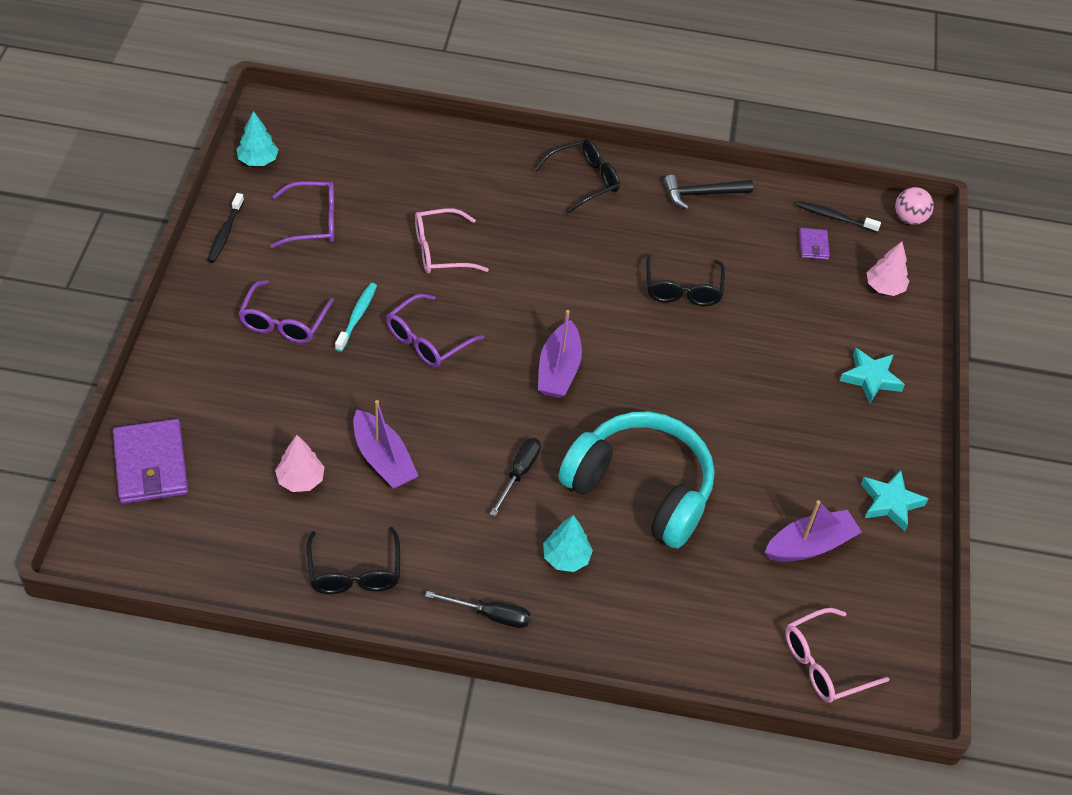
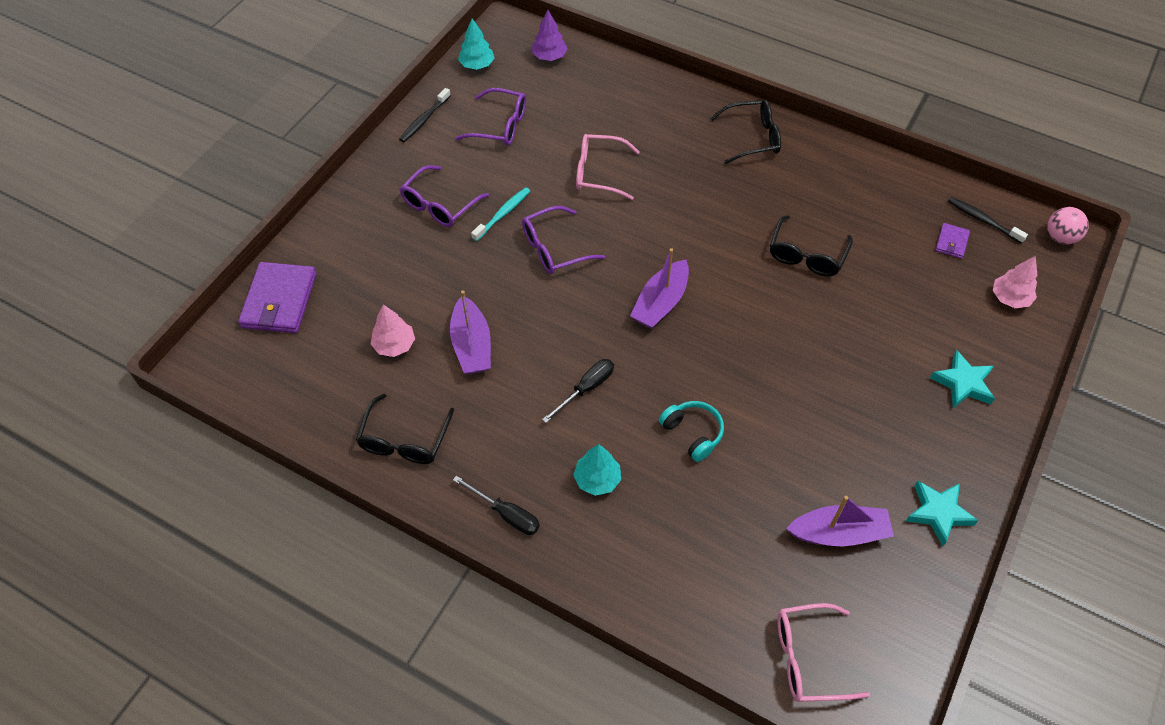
camera: 25 degrees right, 5 degrees up
(335, 135) = (549, 56): none -> purple tree
(640, 489) = (692, 433): turquoise headphones -> turquoise headphones, size x0.44
(702, 194) = (859, 172): black hammer -> none

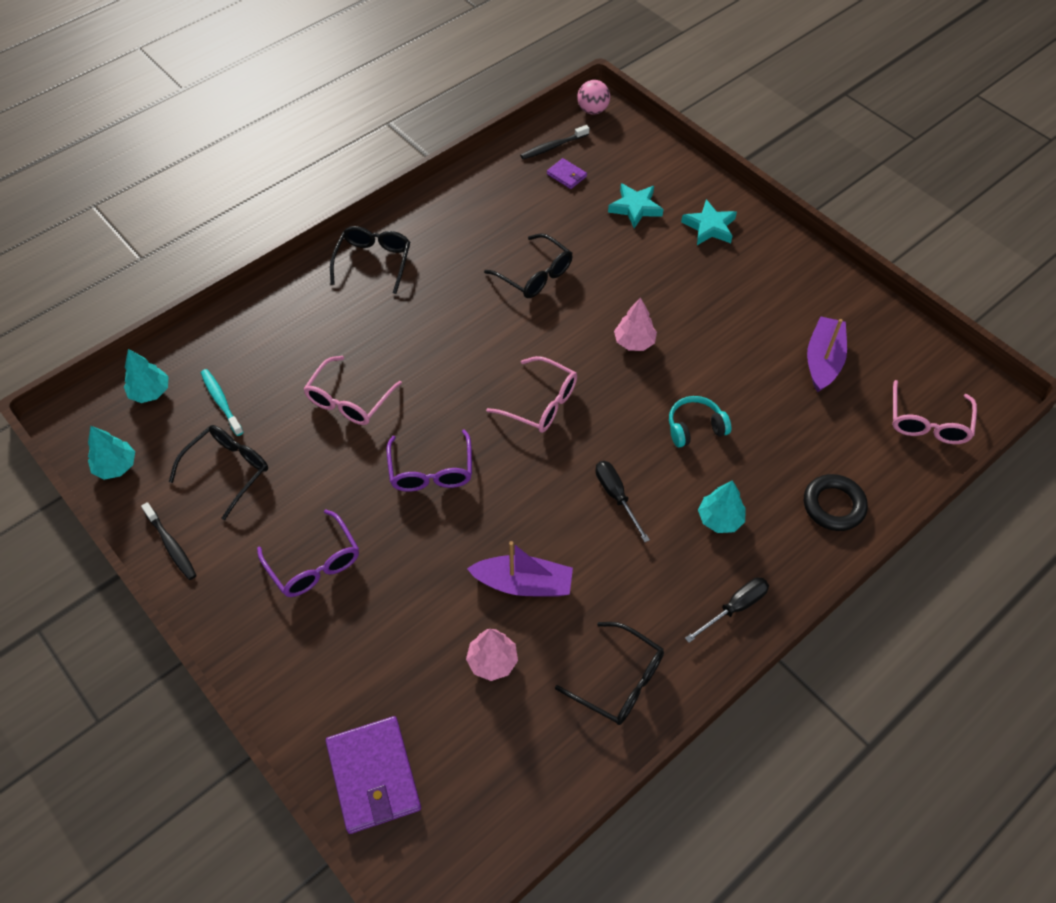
camera: 70 degrees left, 0 degrees up
(279, 301) = (373, 776): purple wallet -> purple wallet turned 45 degrees clockwise
(499, 125) = (227, 471): purple glasses -> black glasses
(502, 214) = (360, 505): turquoise toothbrush -> turquoise toothbrush (221, 401)
(549, 56) = (150, 392): purple tree -> turquoise tree
(656, 579) = (833, 505): none -> black ring
(661, 303) = (540, 403): purple boat -> pink glasses
(938, 513) = (822, 291): turquoise star -> turquoise star (635, 208)
(1010, 298) = (639, 165): pink tree -> pink tree (634, 342)

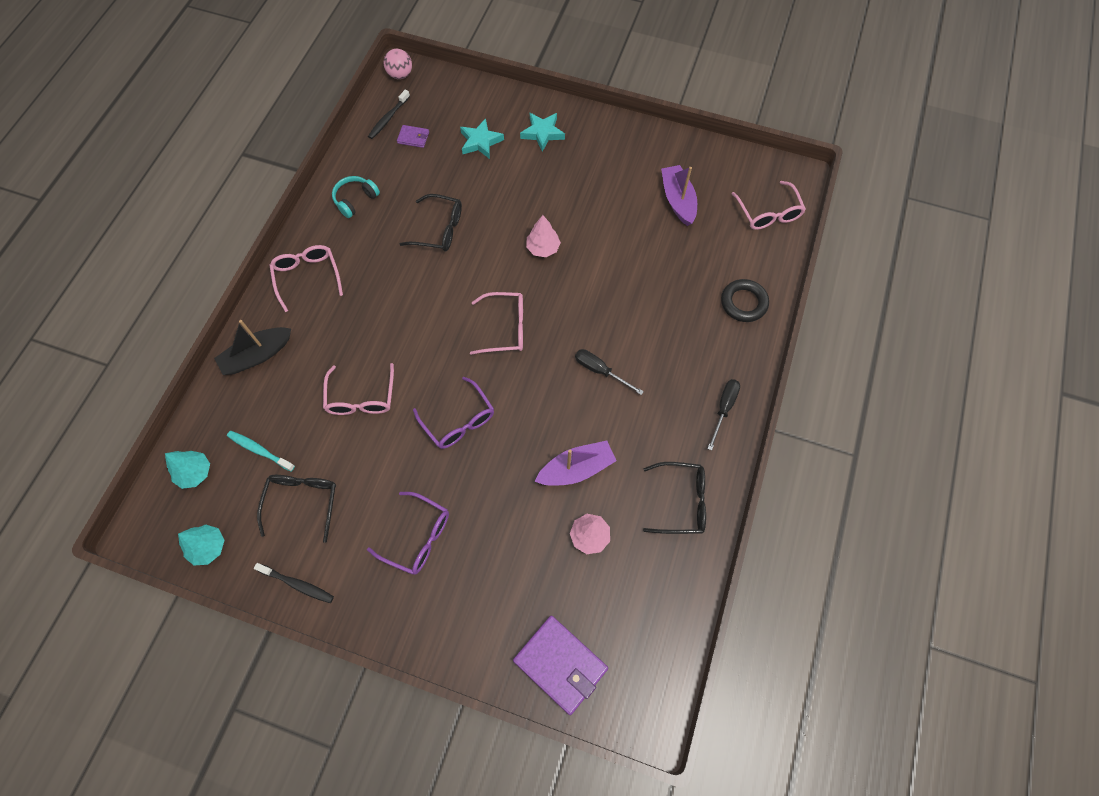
camera: 30 degrees left, 10 degrees up
(278, 313) = (257, 355): none -> black boat
(373, 262) = (307, 277): black glasses -> pink glasses
(695, 428) = (623, 292): turquoise headphones -> turquoise headphones (355, 200)
(720, 519) = (678, 351): turquoise tree -> none

